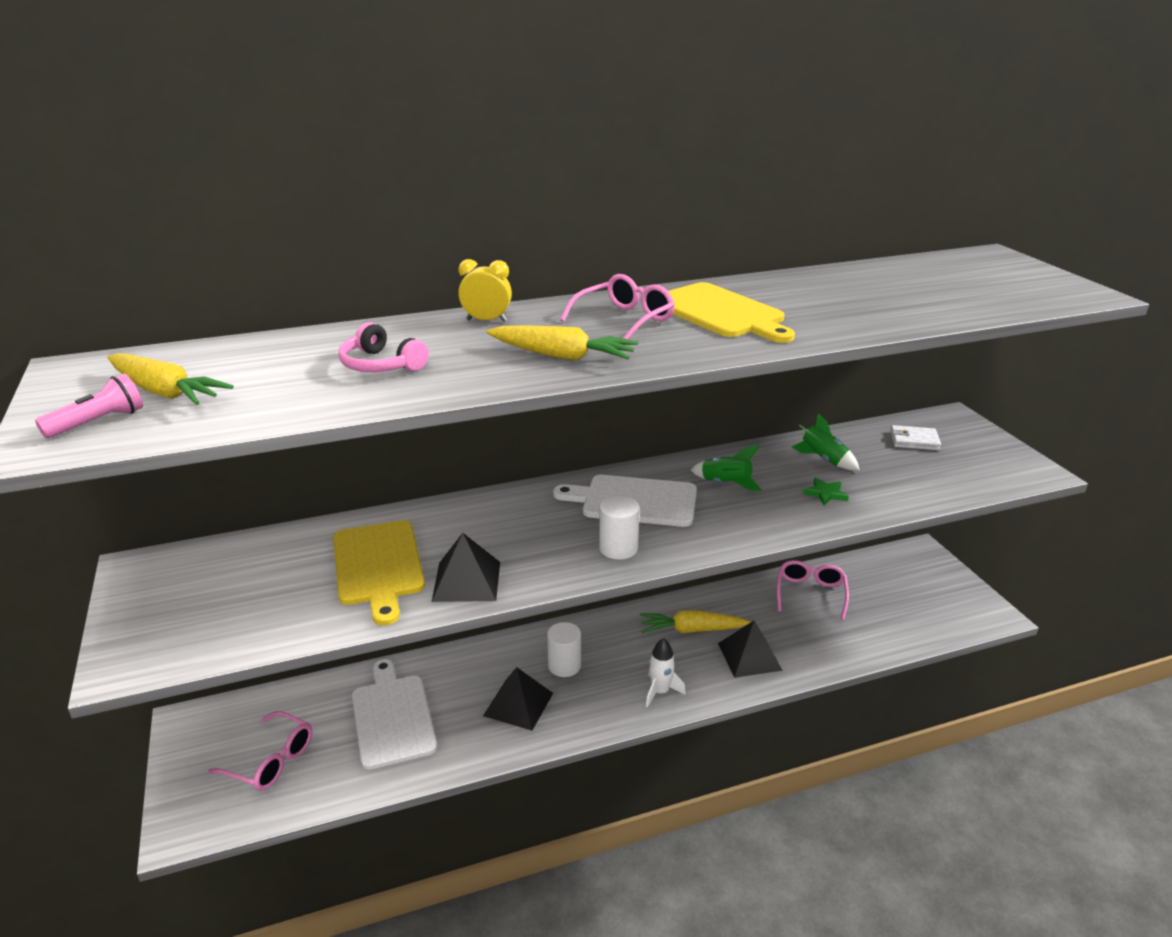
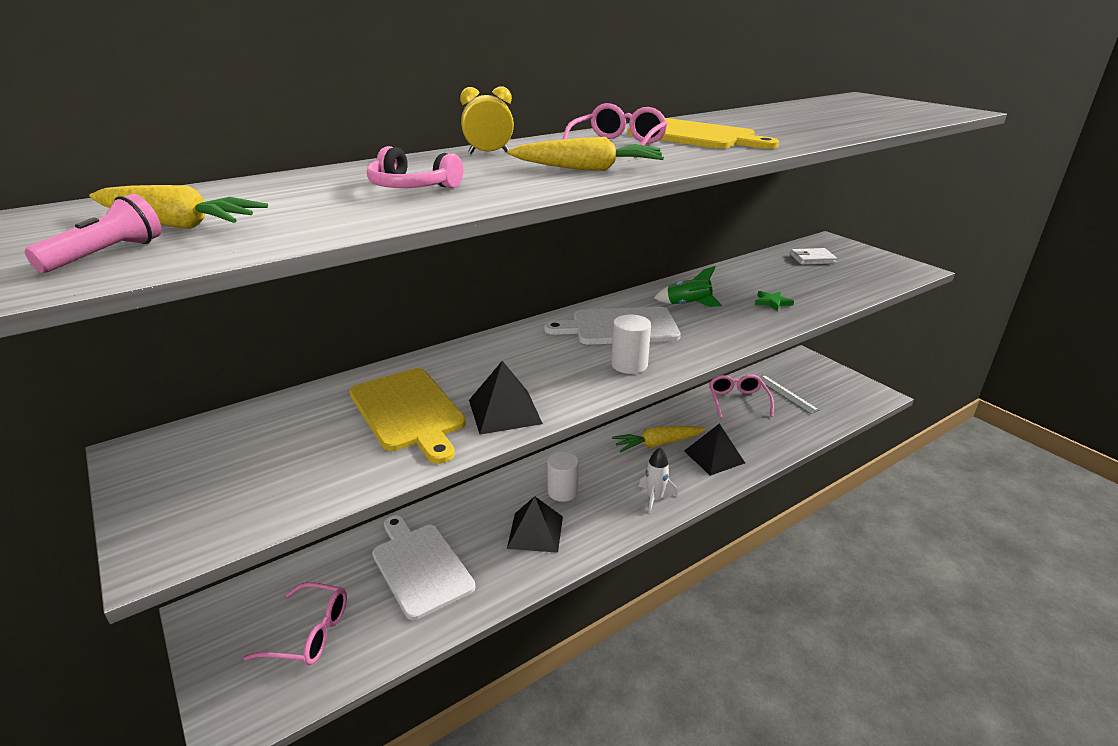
camera: 15 degrees left, 0 degrees up
(823, 459) = (754, 279): green rocket -> none
(874, 594) = (785, 393): none -> grey ruler

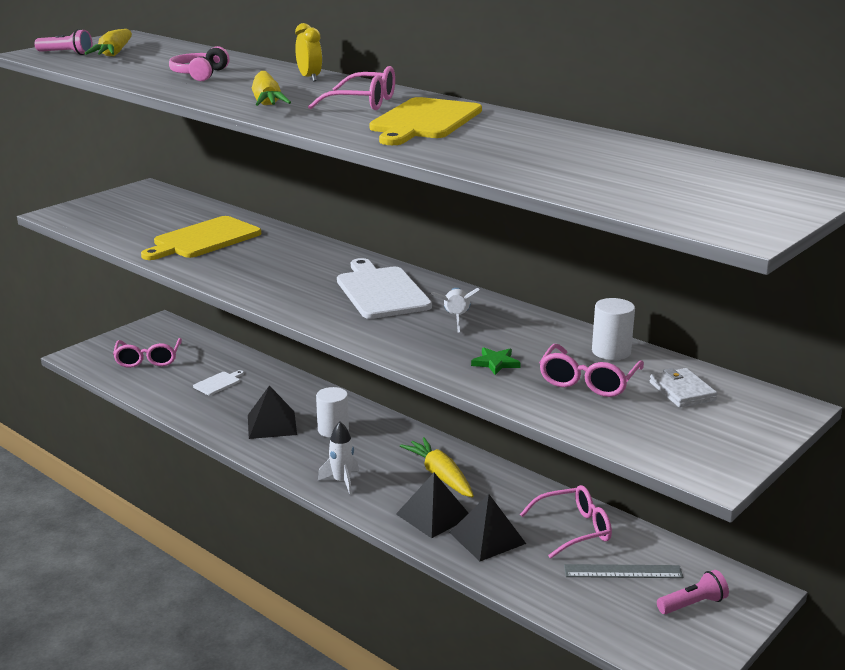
camera: 75 degrees right, 5 degrees down
(420, 566) = (218, 383): white cutting board -> white cutting board, size x0.47
(505, 411) = (211, 266): black pyramid -> black pyramid (487, 538)
(629, 365) = (303, 301): white cylinder -> white cylinder (611, 351)
(688, 305) = (456, 318): green rocket -> white rocket
(785, 393) = (623, 571): grey ruler -> grey ruler turned 45 degrees clockwise
(801, 280) = (588, 382): none -> pink glasses
(817, 379) = (693, 604): none -> pink flashlight

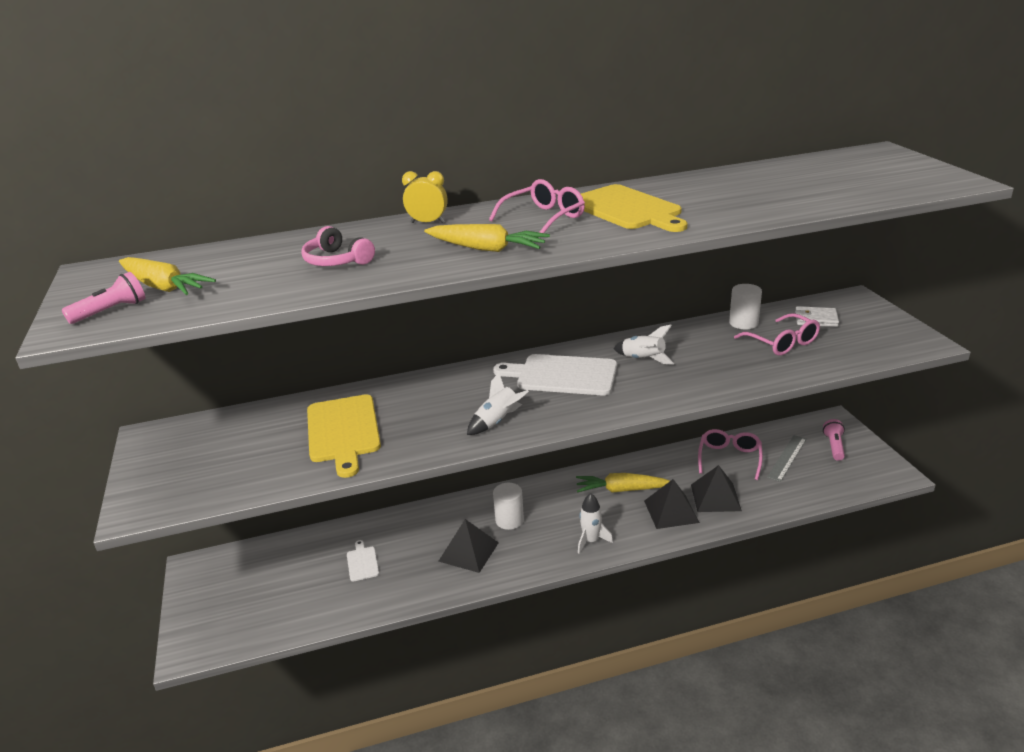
camera: 55 degrees left, 5 degrees up
(148, 360) = (262, 597): pink glasses -> none
(271, 286) = (497, 421): none -> white rocket
(496, 363) = (730, 365): green star -> none

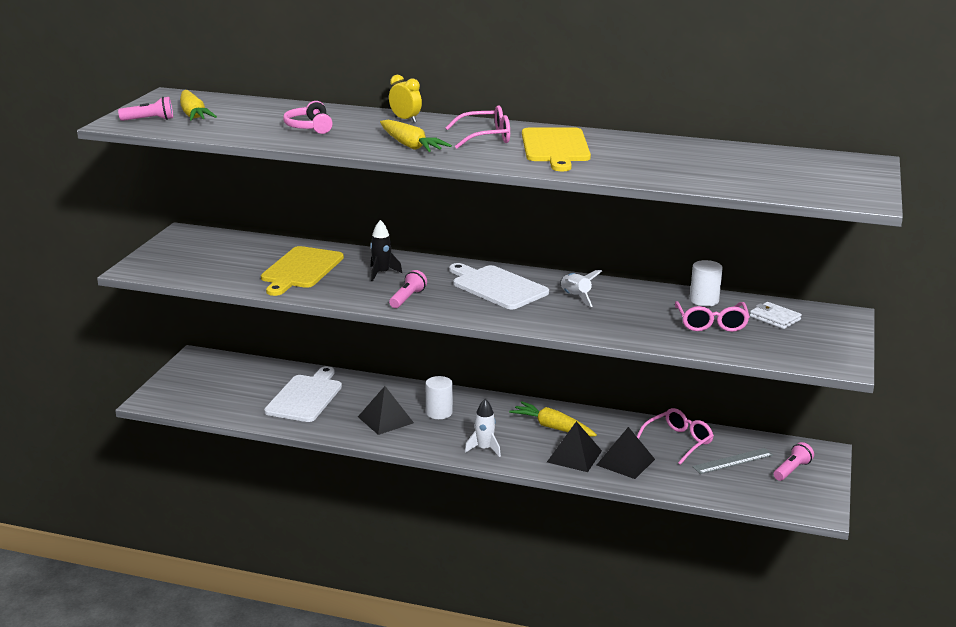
camera: 30 degrees right, 5 degrees down
(362, 562) = (305, 397): white cutting board -> white cutting board, size x2.13
(434, 403) = (381, 273): none -> black rocket
(497, 421) = (407, 298): white rocket -> pink flashlight

